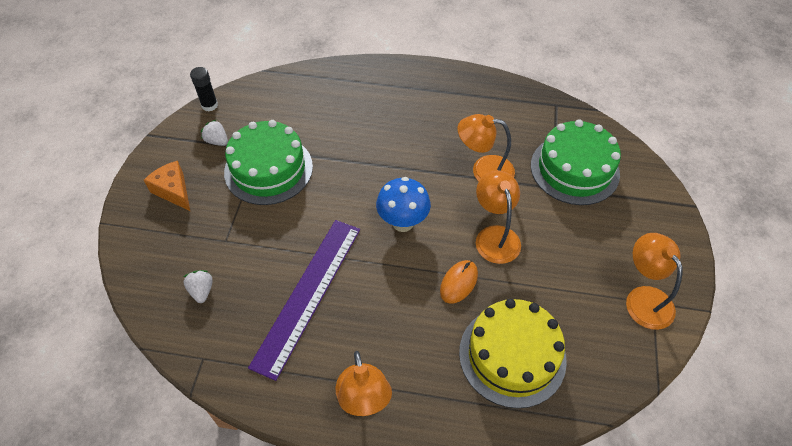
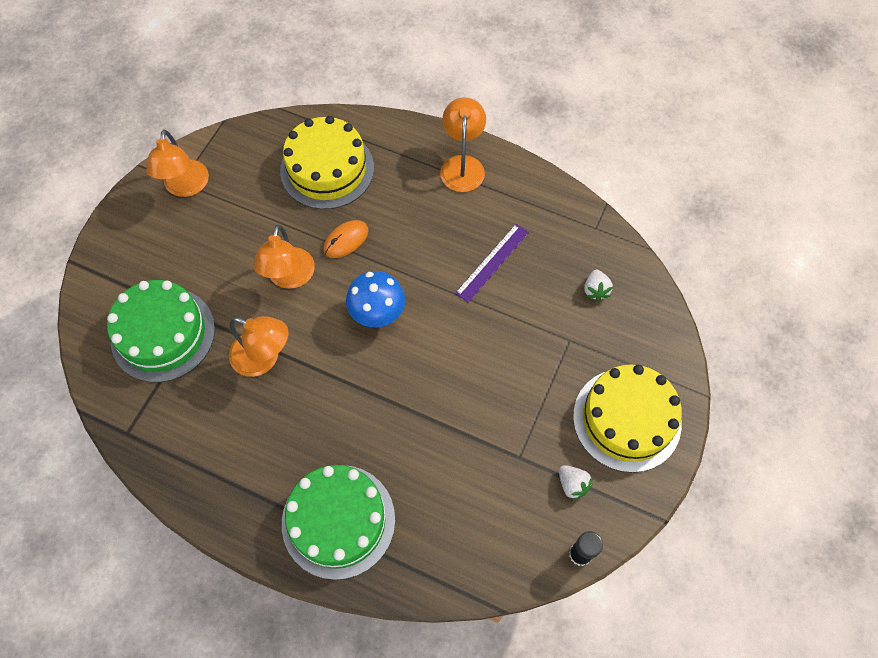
camera: 165 degrees left, 10 degrees up
(173, 191) = (627, 419): orange cheese -> yellow cake
(268, 169) = (512, 423): green cake -> green cake (338, 521)
(308, 294) = (492, 262): purple ruler -> purple ruler, size x0.56

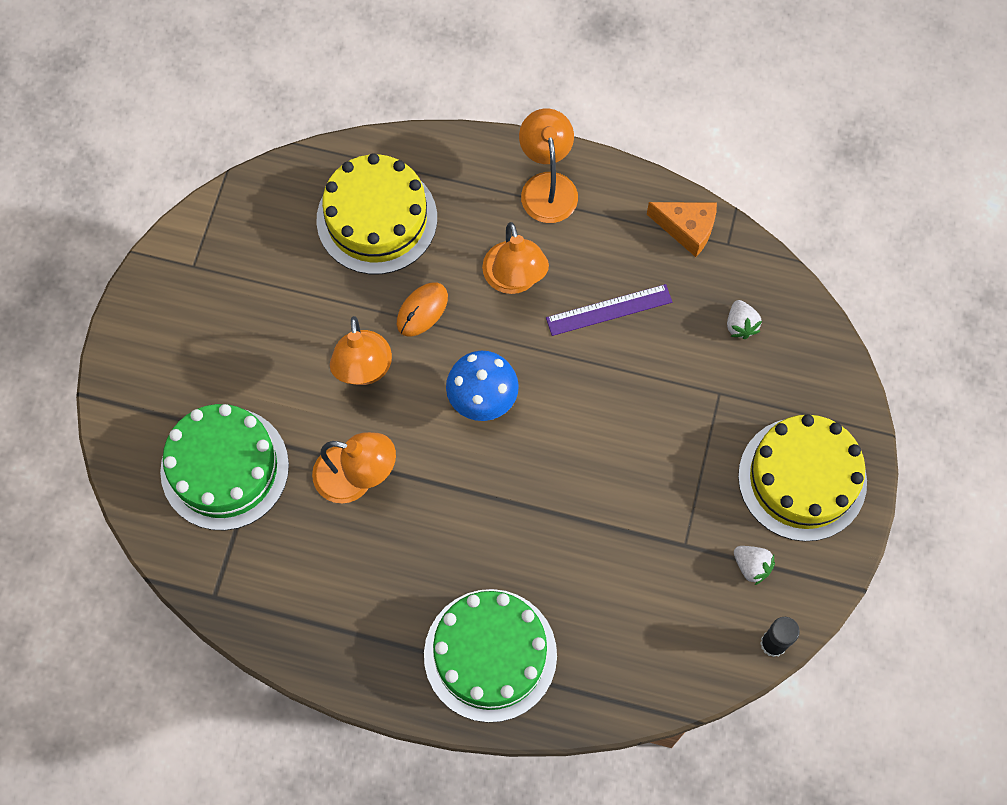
camera: 10 degrees left, 5 degrees up
(186, 187) = (202, 272): orange lamp -> orange lamp (514, 279)
(492, 262) = (609, 310): purple ruler -> purple ruler turned 45 degrees clockwise
(565, 212) = (687, 229): none -> orange cheese

